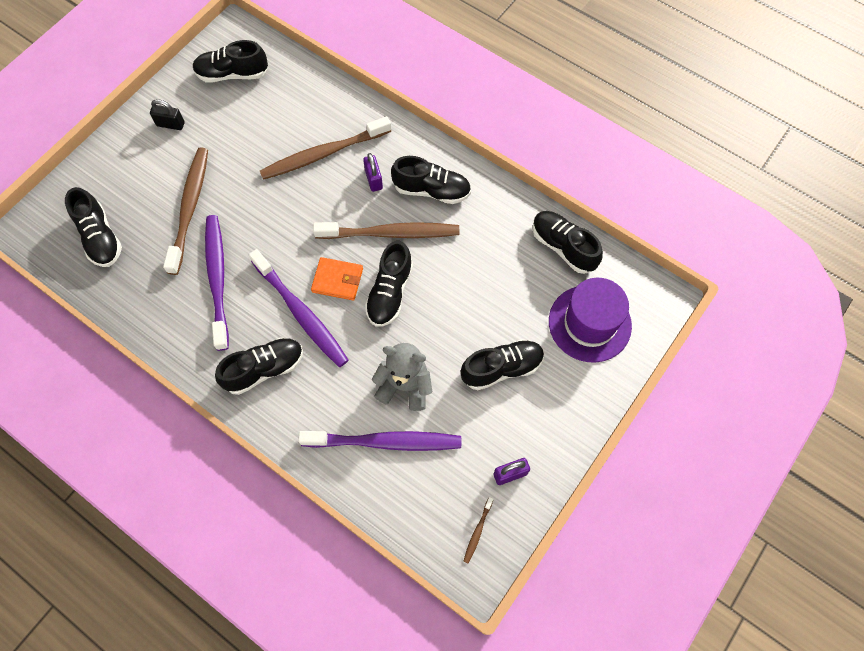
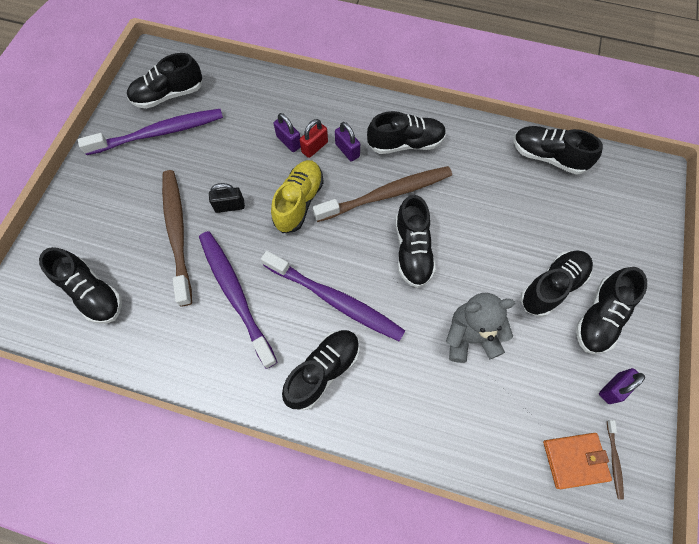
camera: 20 degrees left, 0 degrees up
(170, 124) = (125, 158): black padlock -> black padlock (229, 206)
(308, 214) = (299, 202): none -> yellow shoe
(323, 154) = (289, 141): brown toothbrush -> purple padlock
(337, 280) = (356, 255): orange wallet -> orange wallet (574, 460)
(344, 167) = (314, 147): none -> red padlock
(385, 442) = (479, 401): purple toothbrush -> purple toothbrush (159, 133)
(531, 410) = (599, 317): none -> black shoe
(589, 323) = (607, 217): purple hat -> none

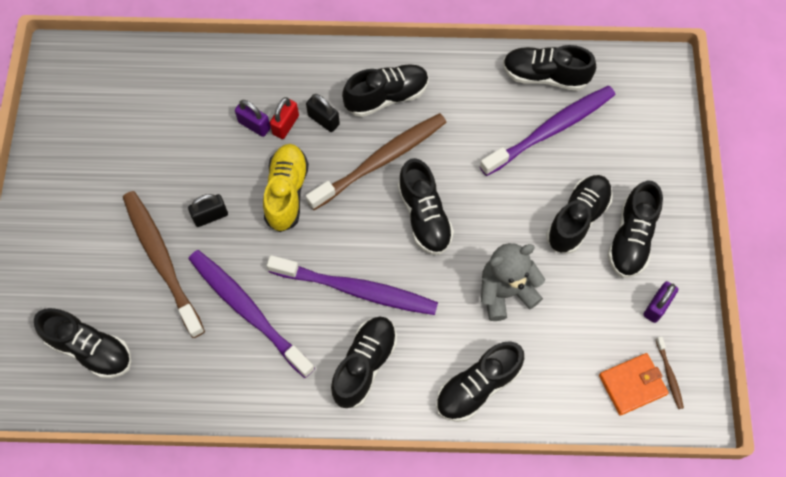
camera: 15 degrees left, 0 degrees up
(159, 133) = (100, 150): purple toothbrush -> purple toothbrush (550, 130)
(169, 95) = (95, 101): black shoe -> black shoe (477, 386)
(347, 150) = (323, 120): purple padlock -> black padlock

